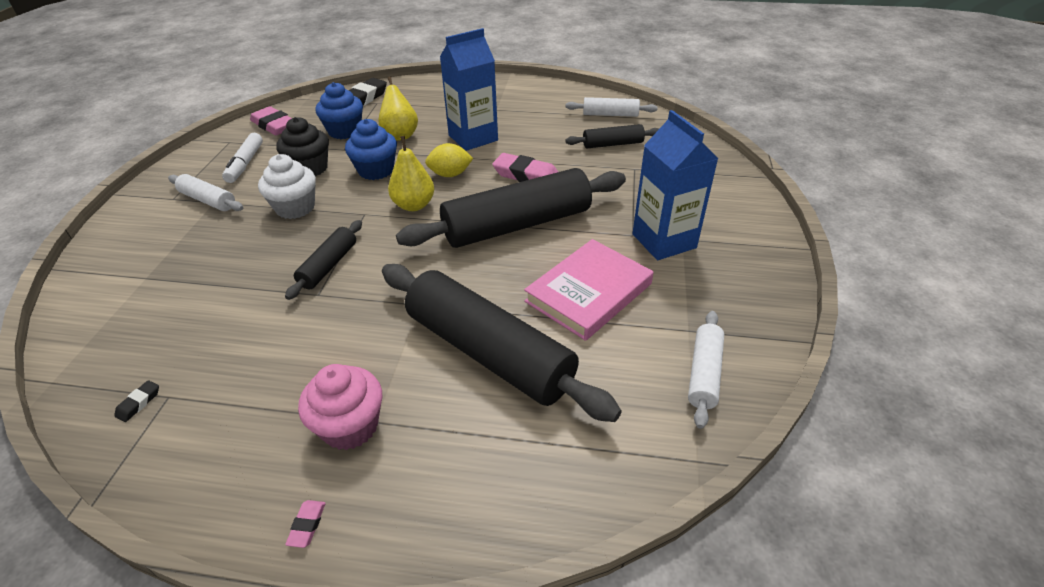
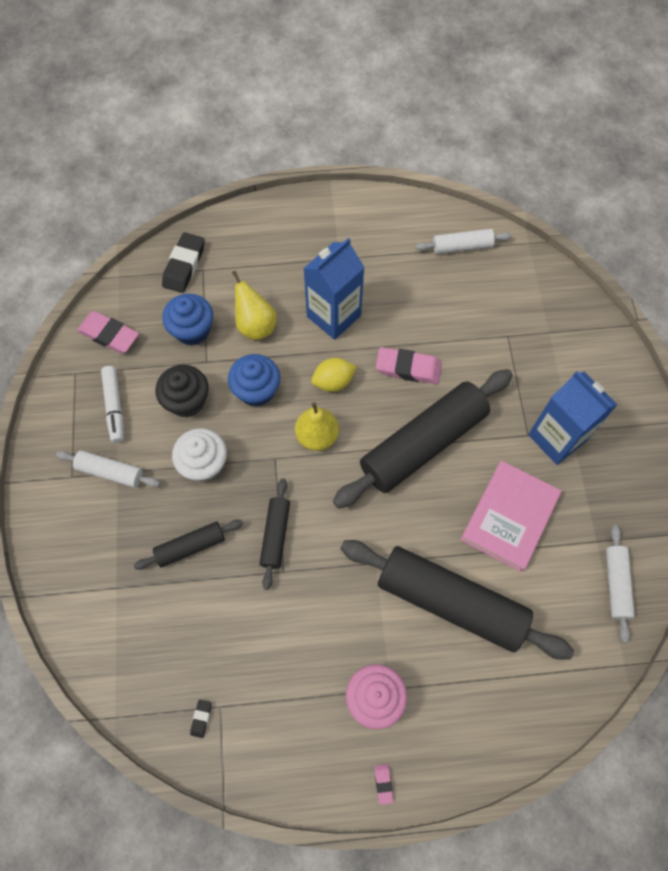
camera: 15 degrees left, 25 degrees up
(612, 144) = (477, 299): black rolling pin -> black rolling pin (190, 546)

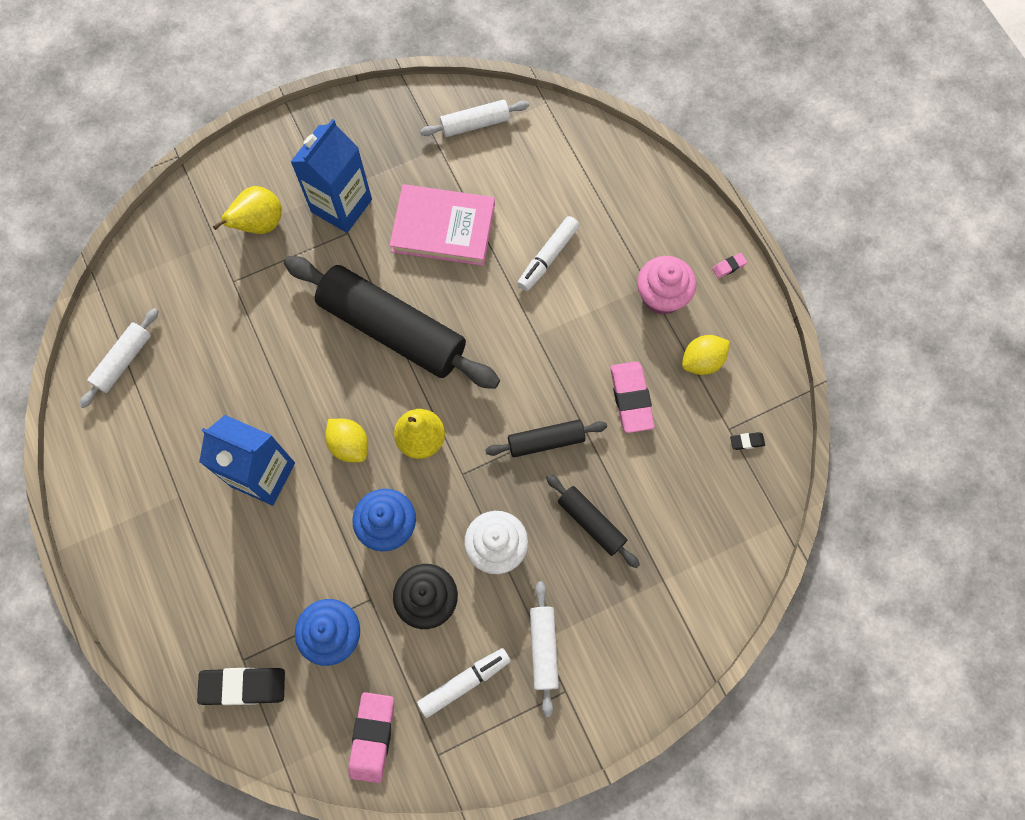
camera: 110 degrees left, 5 degrees up
(255, 326) = (304, 560): yellow pear -> yellow pear (259, 224)
(295, 710) = (702, 361): none -> yellow lemon
(408, 368) = (307, 371): pink eraser -> pink eraser (631, 398)
(450, 602) = (548, 257): black rolling pin -> white marker
(462, 246) = (123, 361): white rolling pin -> white rolling pin turned 60 degrees clockwise

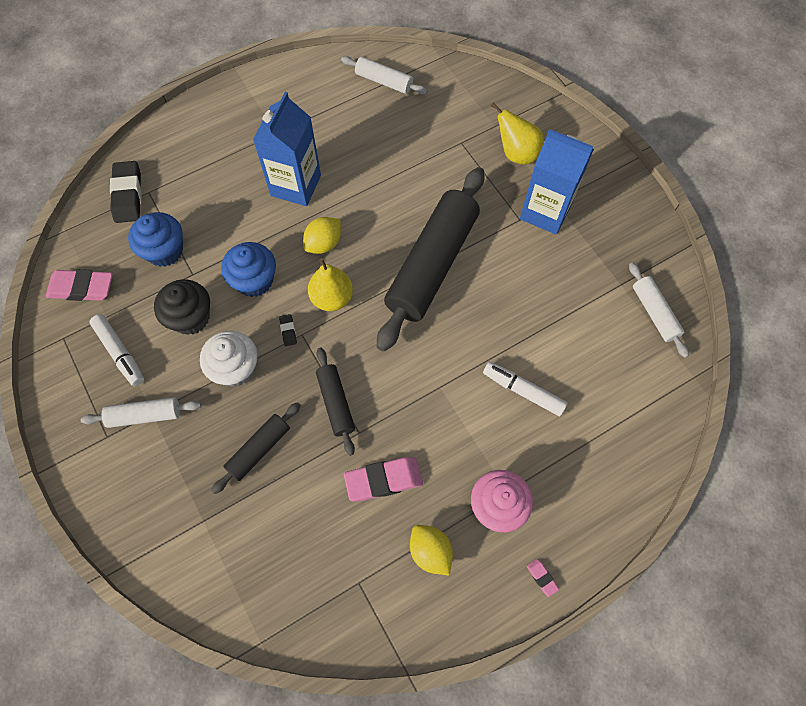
camera: 85 degrees right, 5 degrees down
(443, 228) = (538, 296): pink book -> none
(746, 442) = (346, 602): black eraser -> black eraser (288, 331)

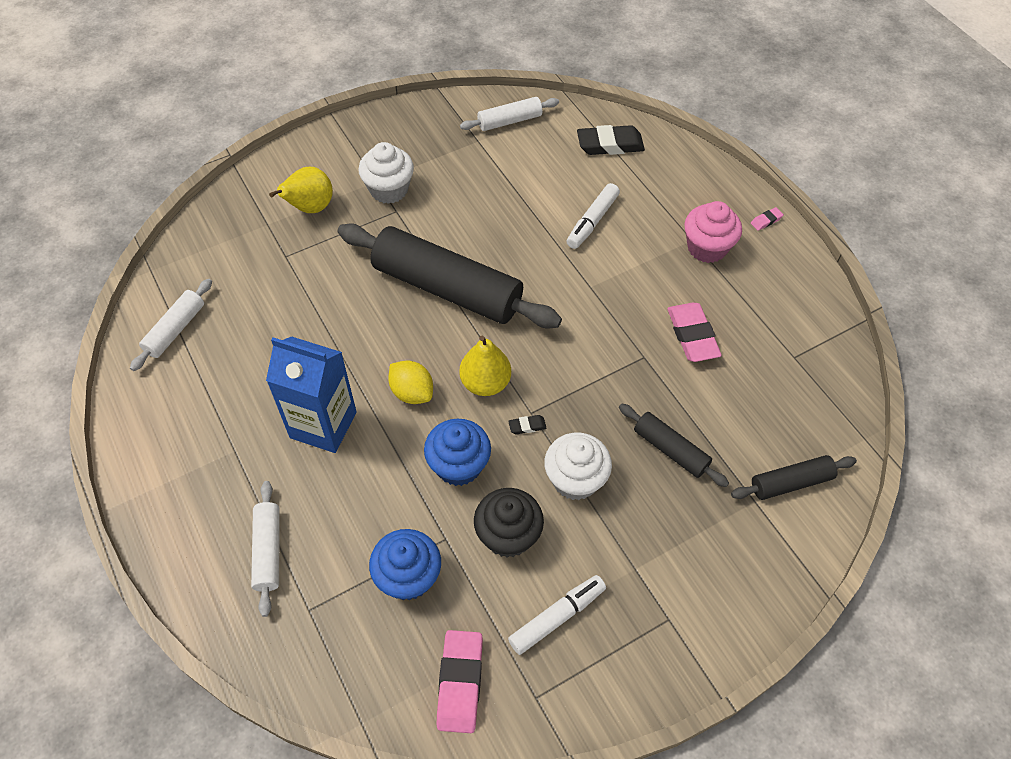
camera: 90 degrees left, 10 degrees down
(128, 195) = (311, 638): black eraser -> black eraser (610, 145)
(145, 415) = (639, 576): white rolling pin -> white rolling pin (268, 551)
(335, 403) = (613, 378): black rolling pin -> black rolling pin (791, 482)
(430, 551) = (756, 300): yellow lemon -> none
(545, 212) = (389, 189): blue carton -> white cupcake

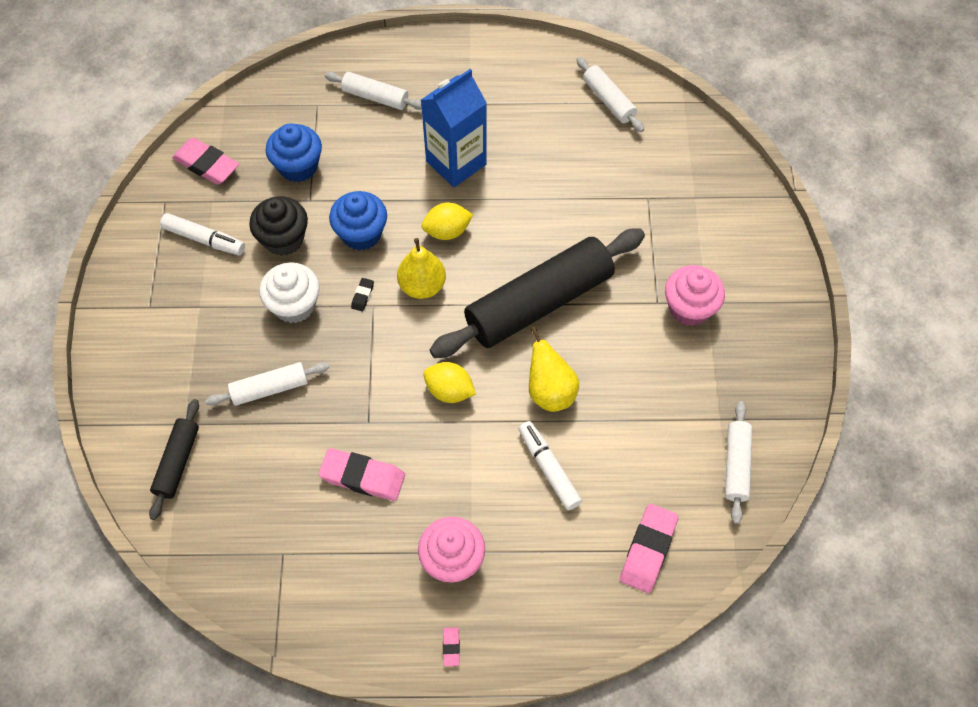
camera: 120 degrees right, 5 degrees up
(310, 208) = (698, 236): yellow pear -> yellow pear (550, 391)
(389, 189) = (689, 308): white cupcake -> pink cupcake
(557, 617) = (204, 239): white marker -> white marker turned 60 degrees counterclockwise
(574, 313) = (449, 391): none -> yellow lemon
(610, 145) = (648, 550): black eraser -> pink eraser
(670, 450) = (270, 388): black rolling pin -> white rolling pin

